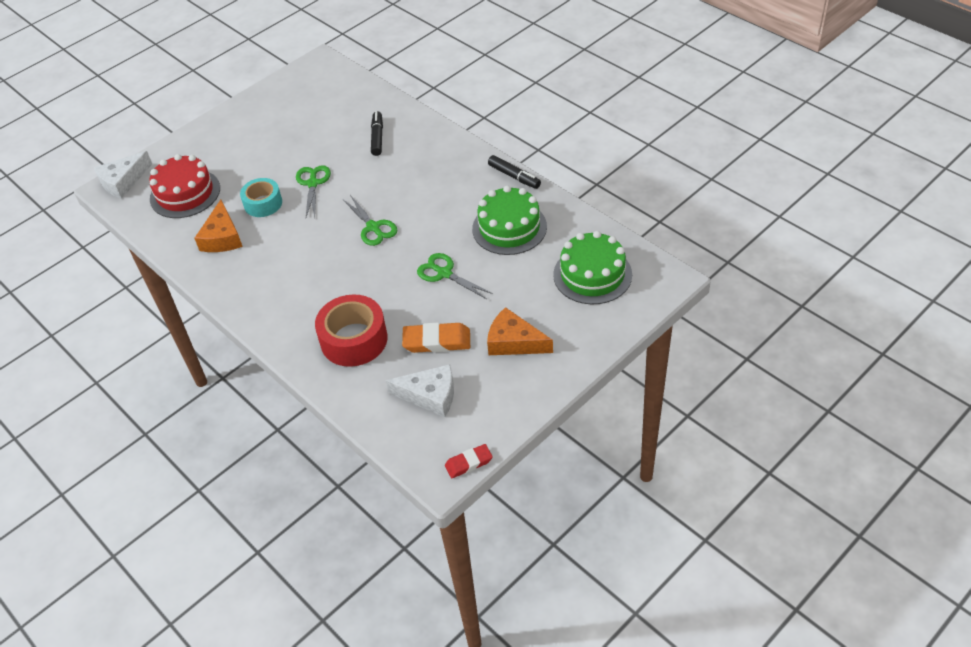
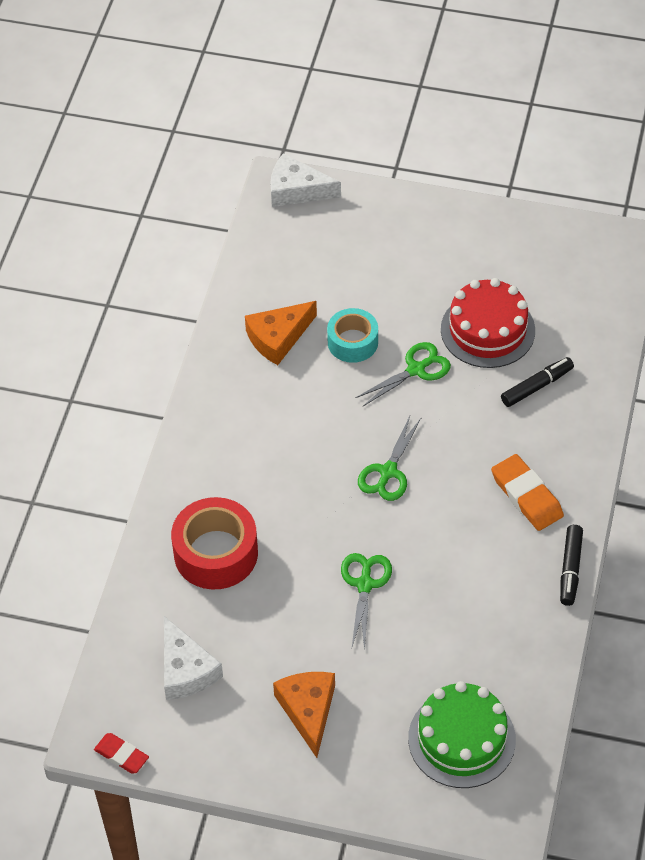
camera: 55 degrees right, 5 degrees up
(185, 193) = (318, 259): red cake -> red cake (487, 330)
(437, 341) = (262, 634): orange eraser -> orange eraser (526, 496)
(509, 228) = (480, 611): green cake -> none

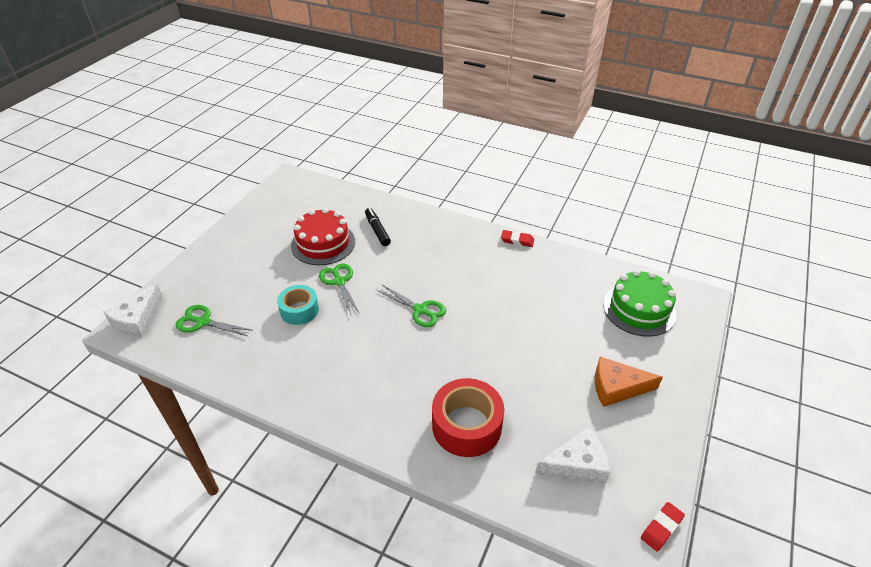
camera: 80 degrees left, 10 degrees down
(278, 338) = (273, 352): orange cheese -> none
(365, 584) = (512, 338): green scissors -> green scissors (203, 322)
(526, 496) = (459, 249): orange eraser -> none
(570, 569) = (517, 240): black marker -> red eraser

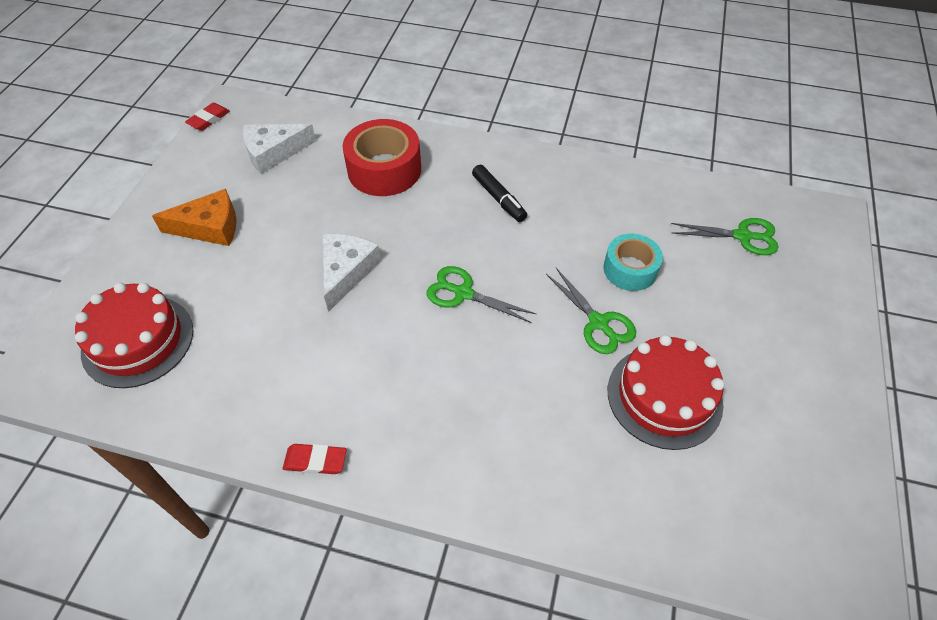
camera: 170 degrees right, 10 degrees up
(137, 319) = (828, 228): white cheese -> white cheese (346, 272)
(377, 230) = (583, 444): black marker -> black marker (498, 198)
(639, 309) = (138, 340): green cake -> red cake

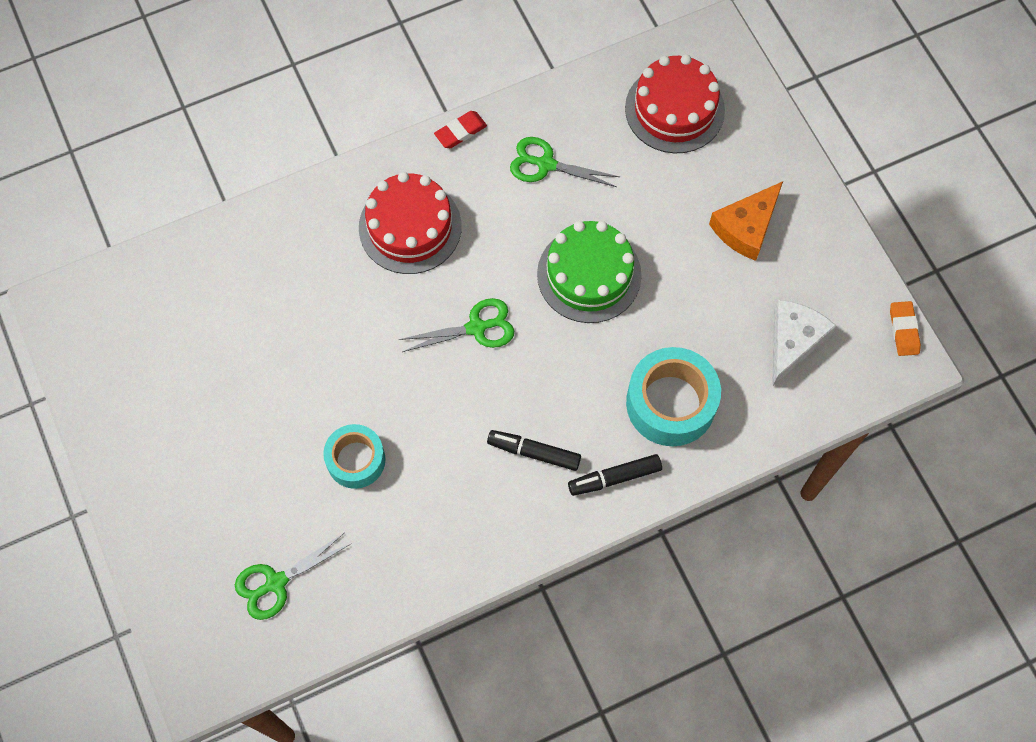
camera: 140 degrees right, 15 degrees up
(209, 119) = (903, 330): red eraser -> orange eraser
(346, 272) = (589, 274): white cheese -> green cake
(384, 169) = (670, 403): red tape -> turquoise tape
(461, 157) = (614, 478): none -> black marker
(598, 323) = (346, 383): green scissors -> green scissors (546, 164)
(664, 396) = (254, 354): red cake -> red cake (410, 227)

